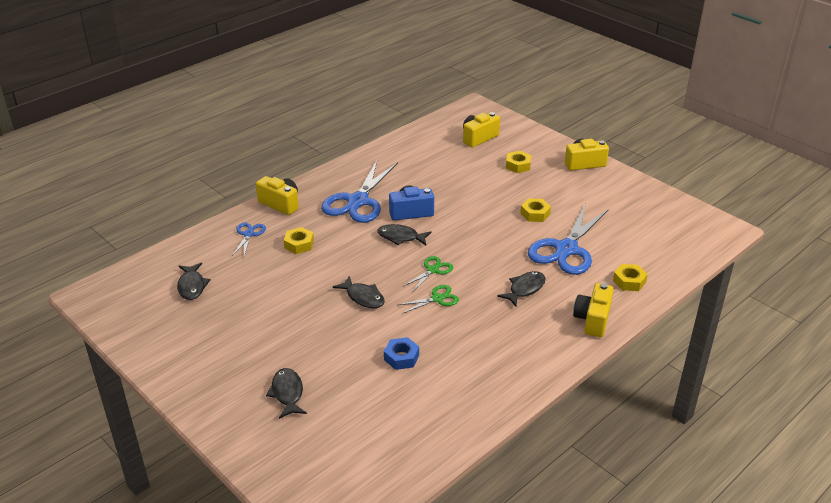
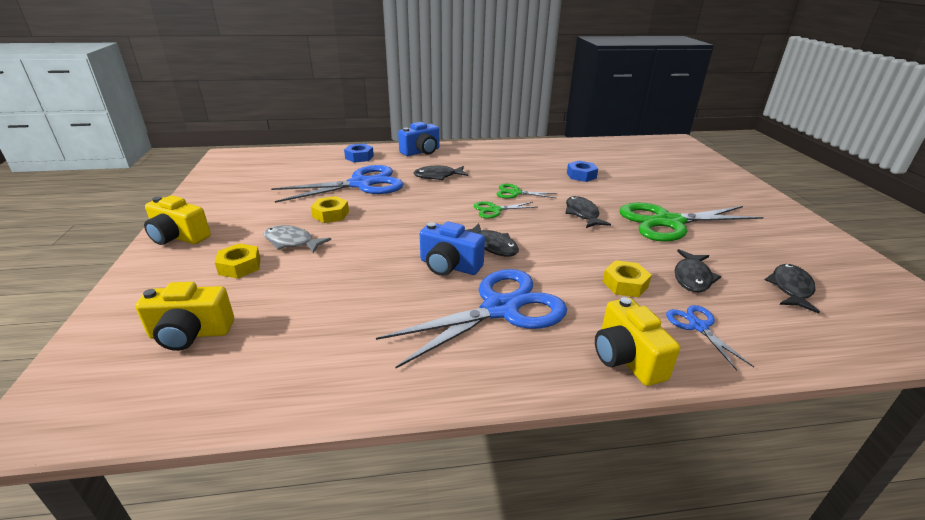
camera: 145 degrees left, 5 degrees down
(249, 234) = (698, 326): blue scissors -> blue scissors turned 120 degrees clockwise
(287, 393) = (687, 185): black fish -> black fish (692, 277)
(289, 319) = (668, 222): none -> green scissors
(520, 187) = (292, 242): none -> grey fish
(592, 320) = (421, 152): yellow camera -> blue camera
(629, 281) = (359, 157): yellow nut -> blue nut

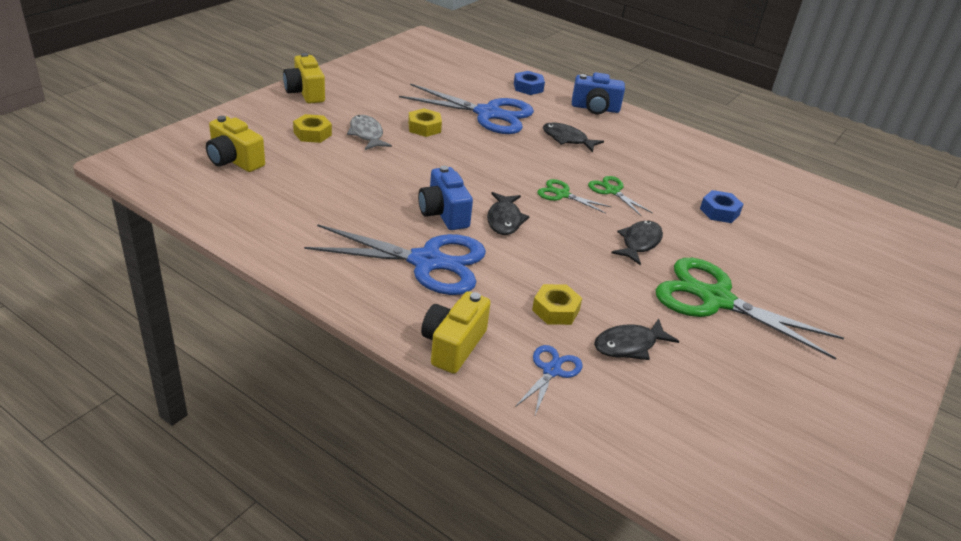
camera: 40 degrees right, 5 degrees up
(791, 288) = (709, 414): black fish -> none

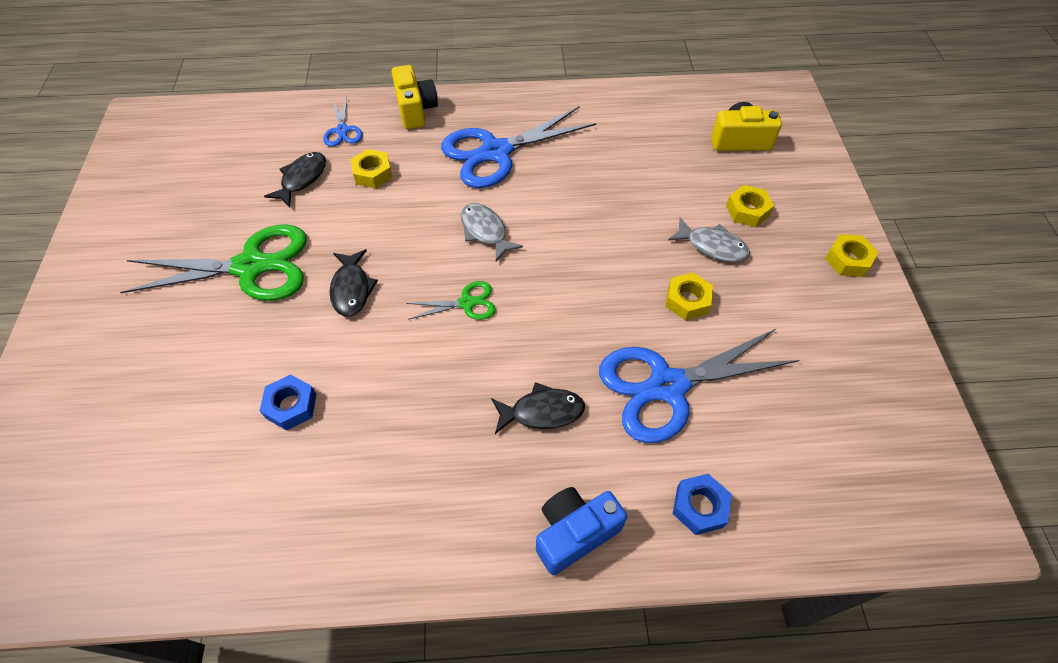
camera: 145 degrees right, 20 degrees up
(305, 93) = (848, 260): yellow camera -> yellow nut
(444, 214) = (536, 202): blue camera -> none
(504, 220) = (485, 231): black fish -> grey fish
(612, 191) = (424, 349): green scissors -> none

